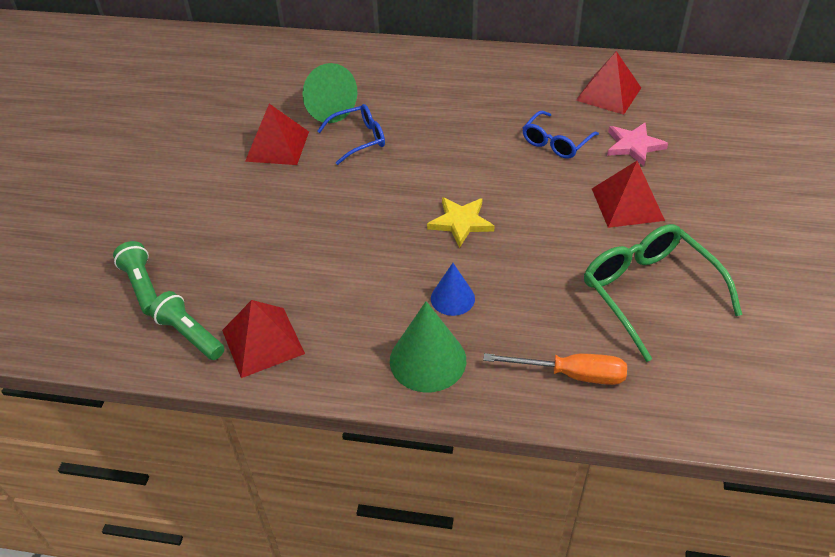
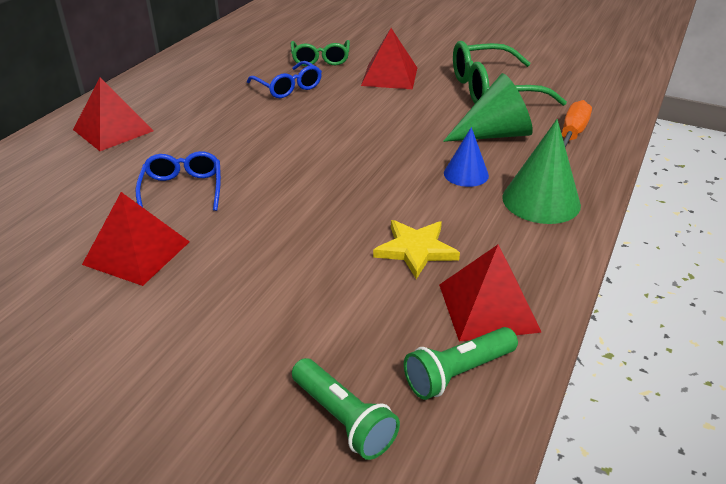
camera: 75 degrees left, 10 degrees down
(143, 286) = (343, 419): green flashlight -> green flashlight turned 120 degrees counterclockwise
(326, 107) = (96, 204): green cone -> green cone (495, 134)
(461, 222) = (365, 152): yellow star -> yellow star (416, 250)
(608, 94) = (243, 54): red pyramid -> red pyramid (113, 130)
(634, 146) = (320, 59): pink star -> green glasses

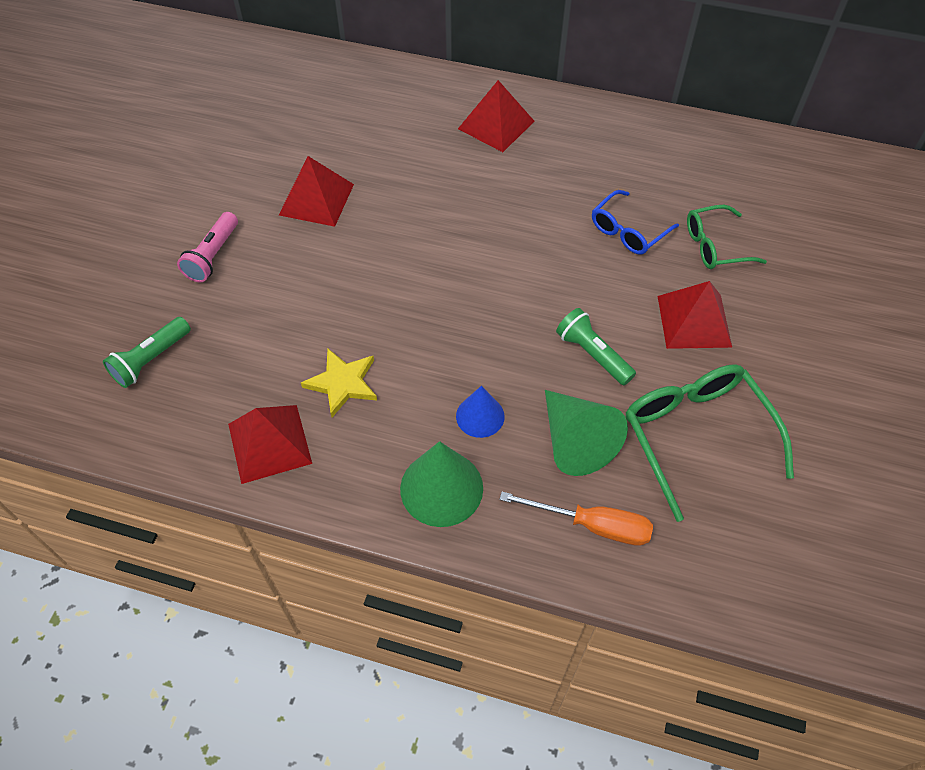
camera: 80 degrees right, 20 degrees up
(180, 350) = (212, 256): none -> pink flashlight
(182, 190) = (407, 201): blue glasses -> none
(457, 373) = (194, 425): green flashlight -> green flashlight (593, 354)

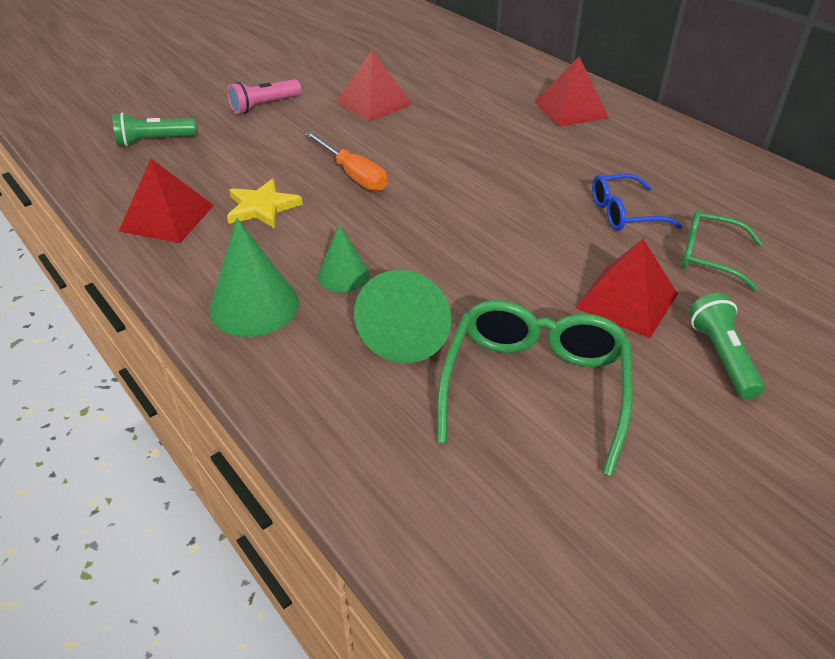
camera: 35 degrees right, 15 degrees down
(480, 416) = (343, 275): blue cone -> green cone
(592, 525) = (351, 401): orange screwdriver -> orange screwdriver (353, 175)
(593, 354) = (494, 280): green flashlight -> green flashlight (722, 356)

